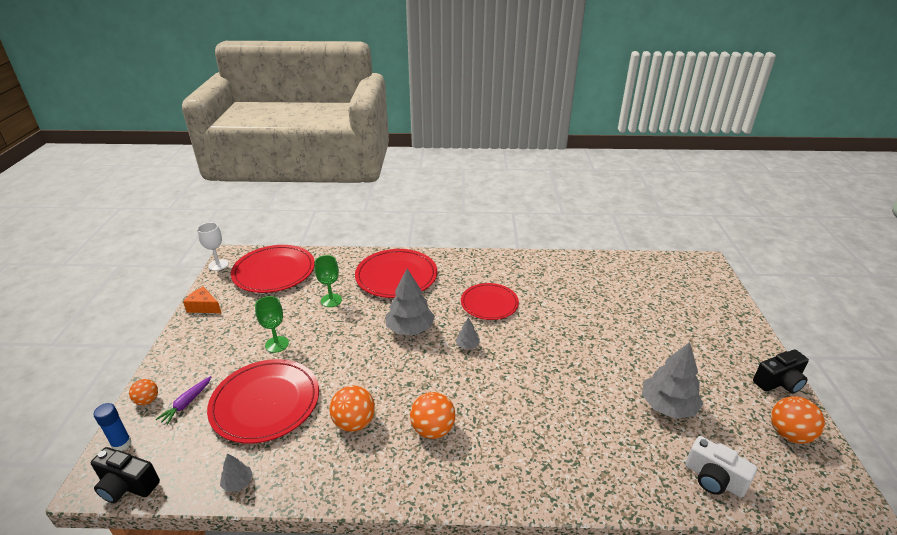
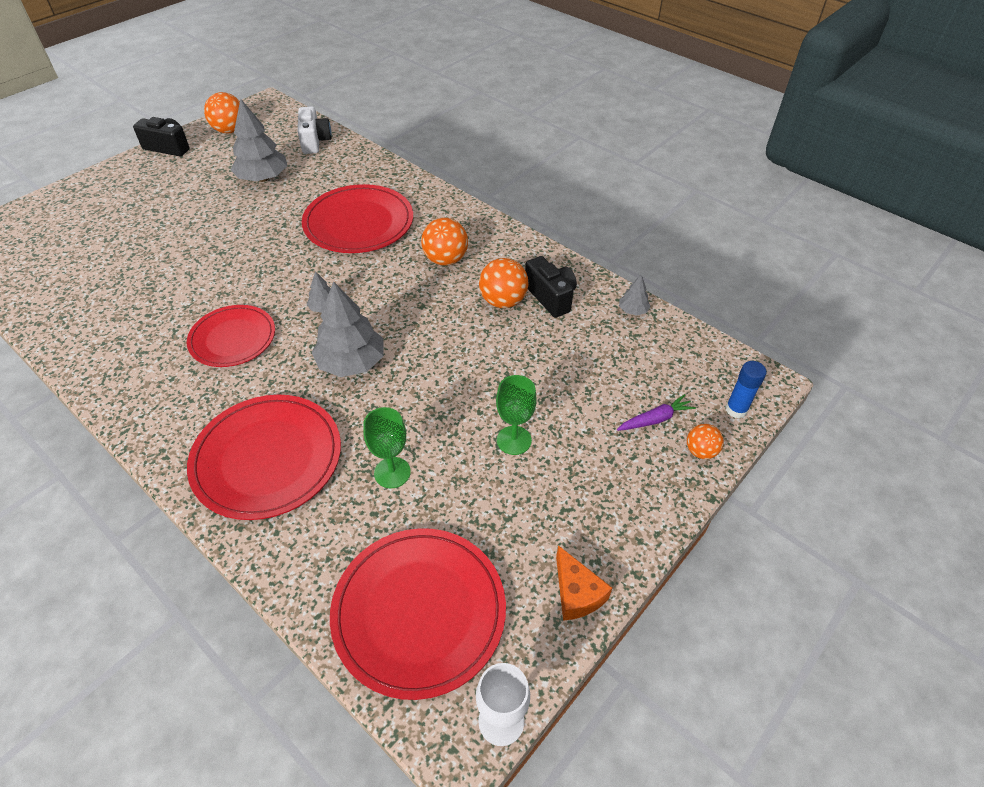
camera: 140 degrees left, 15 degrees up
(127, 486) = (733, 362): black camera -> black camera (550, 297)
(265, 403) = (571, 369): red plate -> red plate (359, 223)

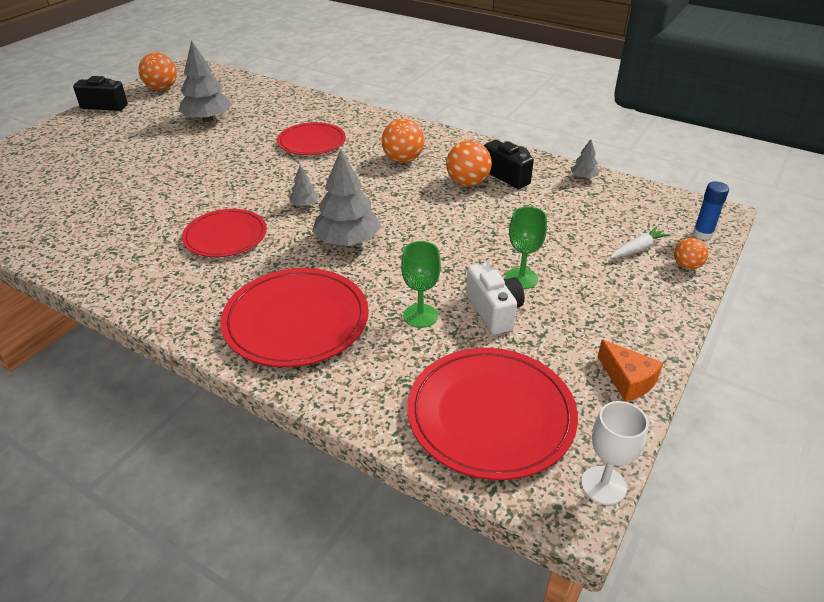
camera: 10 degrees left, 10 degrees down
(315, 141) = (246, 89): white camera -> white camera (494, 311)
(359, 223) = (312, 142): red plate -> red plate, size x0.66
(655, 419) = (638, 249): purple carrot -> white carrot

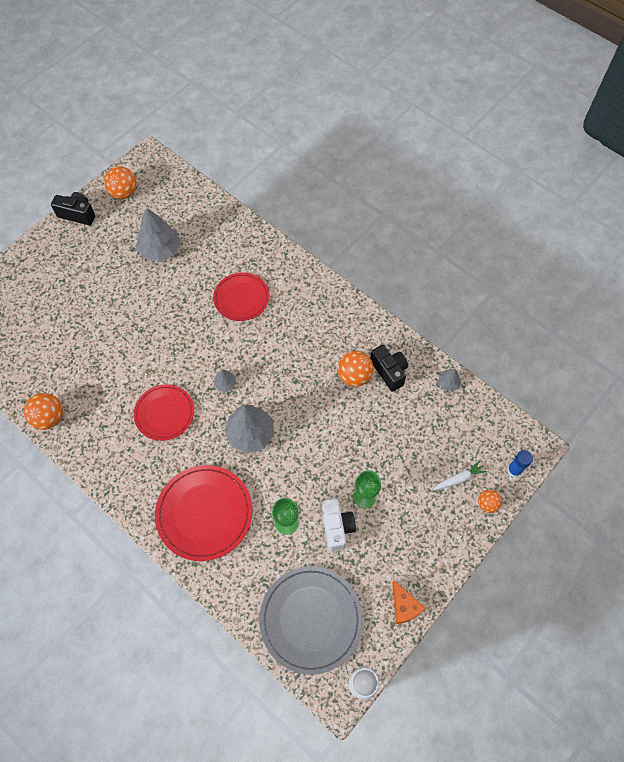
camera: 10 degrees right, 25 degrees up
(403, 160) = (310, 335): orange ball -> orange ball (49, 418)
(491, 415) = (310, 619): red plate -> grey plate

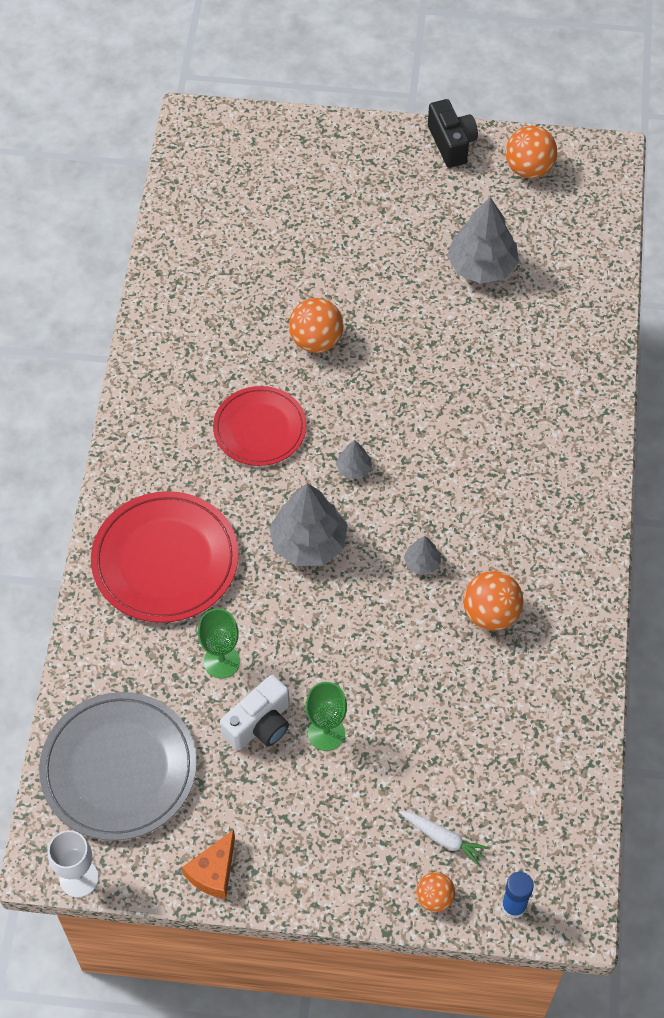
camera: 55 degrees right, 5 degrees down
(49, 418) = (158, 313): orange ball -> orange ball (316, 341)
(241, 298) = (492, 405): red plate -> none
(389, 371) = (534, 653): black camera -> none
(448, 383) = (579, 741): grey tree -> grey tree (422, 563)

